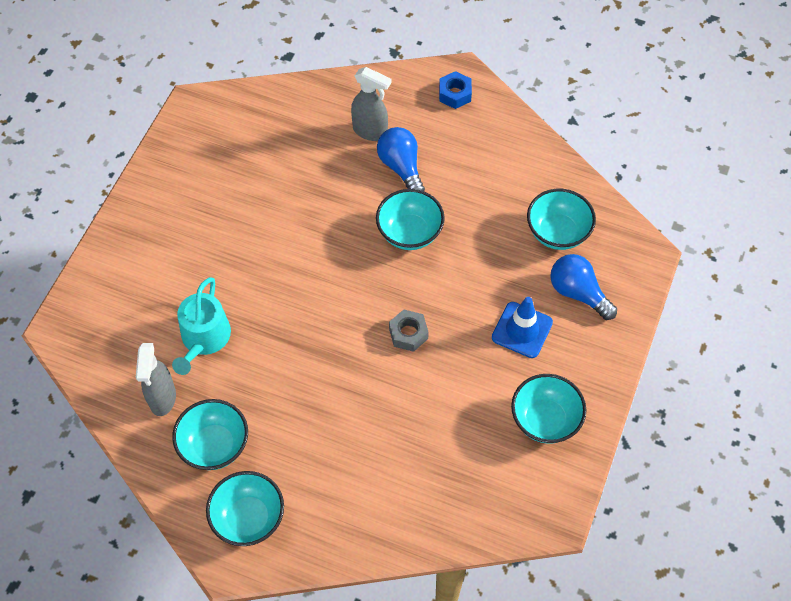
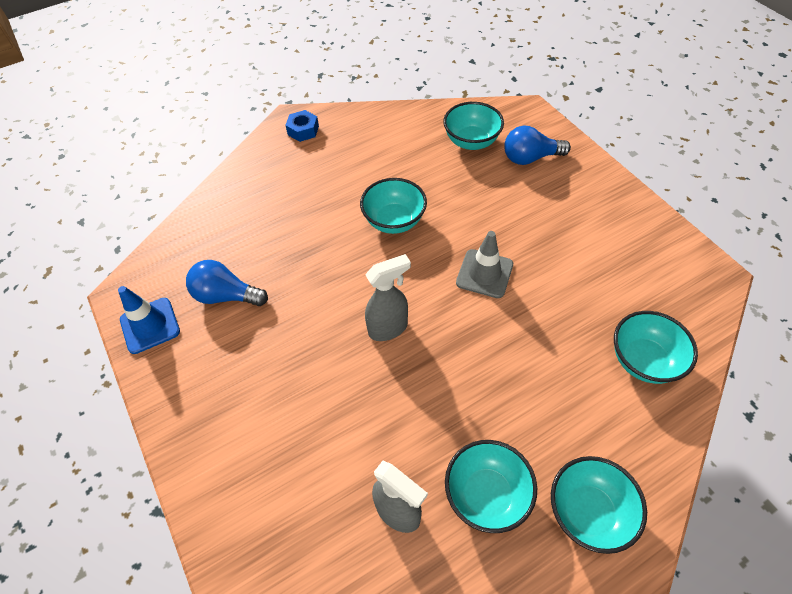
camera: 50 degrees left, 5 degrees down
(204, 339) = (363, 431): turquoise watering can -> none
(370, 131) = (281, 193): grey spray bottle -> grey spray bottle (388, 328)
(401, 167) = (332, 193): blue light bulb -> blue light bulb (226, 296)
(408, 333) = (484, 273): grey nut -> grey traffic cone
(522, 330) = (536, 204): blue traffic cone -> blue traffic cone (150, 325)
(545, 420) = (625, 234): turquoise bowl -> turquoise bowl (643, 360)

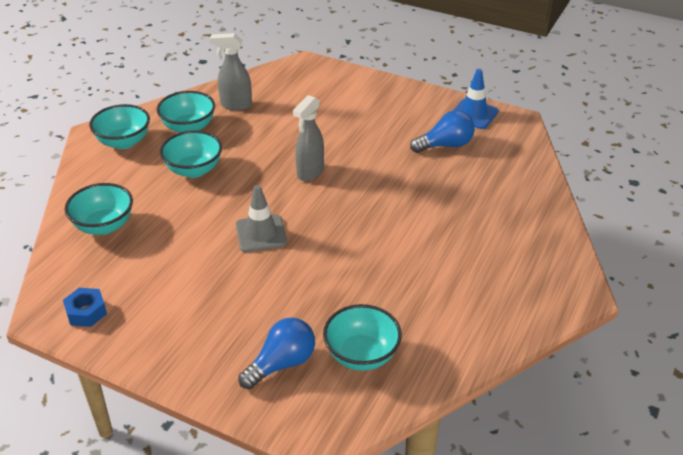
camera: 145 degrees right, 15 degrees down
(303, 130) = (551, 287): blue nut -> blue nut (86, 312)
(394, 221) = (371, 241): turquoise bowl -> turquoise bowl (194, 170)

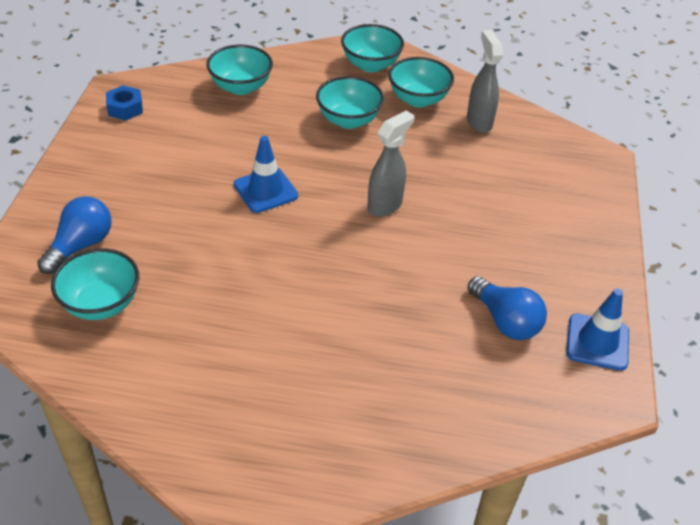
camera: 70 degrees right, 5 degrees up
(261, 233) = (265, 190): grey traffic cone -> blue traffic cone
(281, 364) = (80, 246): blue light bulb -> blue light bulb turned 90 degrees counterclockwise
(310, 172) = (385, 205): grey spray bottle -> grey spray bottle turned 120 degrees clockwise

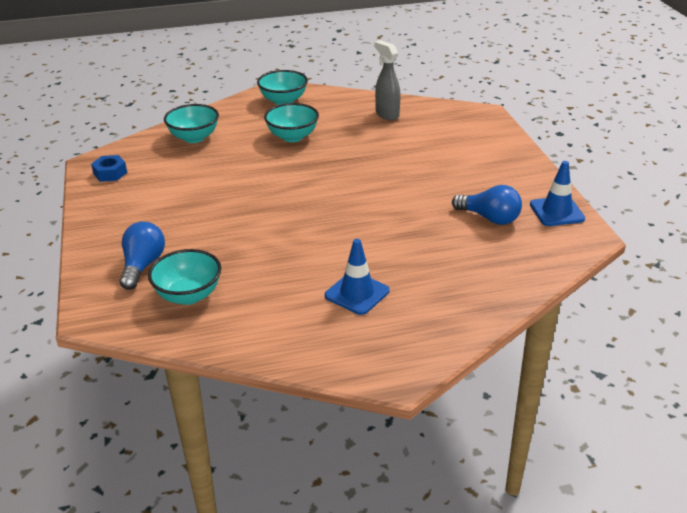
camera: 20 degrees left, 10 degrees down
(265, 190) = (263, 193): blue traffic cone -> blue traffic cone (357, 293)
(385, 205) = (358, 178): grey spray bottle -> none
(418, 99) = (334, 112): turquoise bowl -> none

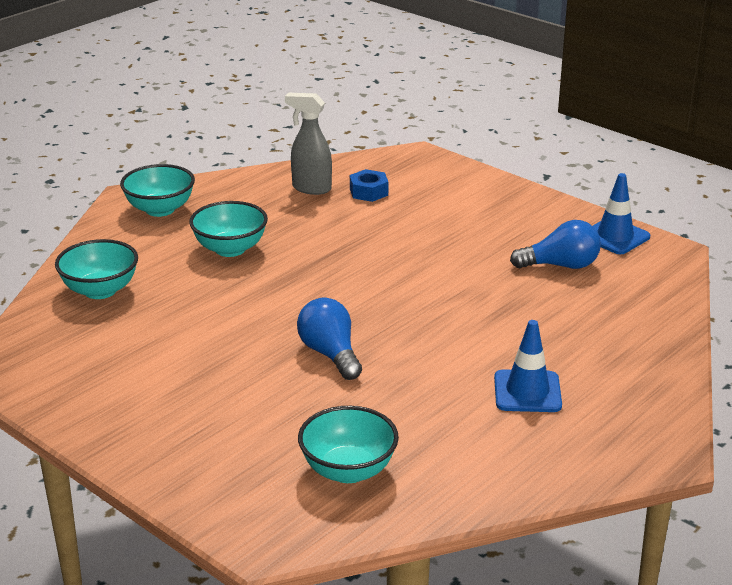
camera: 35 degrees left, 5 degrees down
(110, 173) = (43, 372): blue nut -> blue nut (368, 192)
(142, 266) = (246, 462): blue light bulb -> blue light bulb (330, 354)

